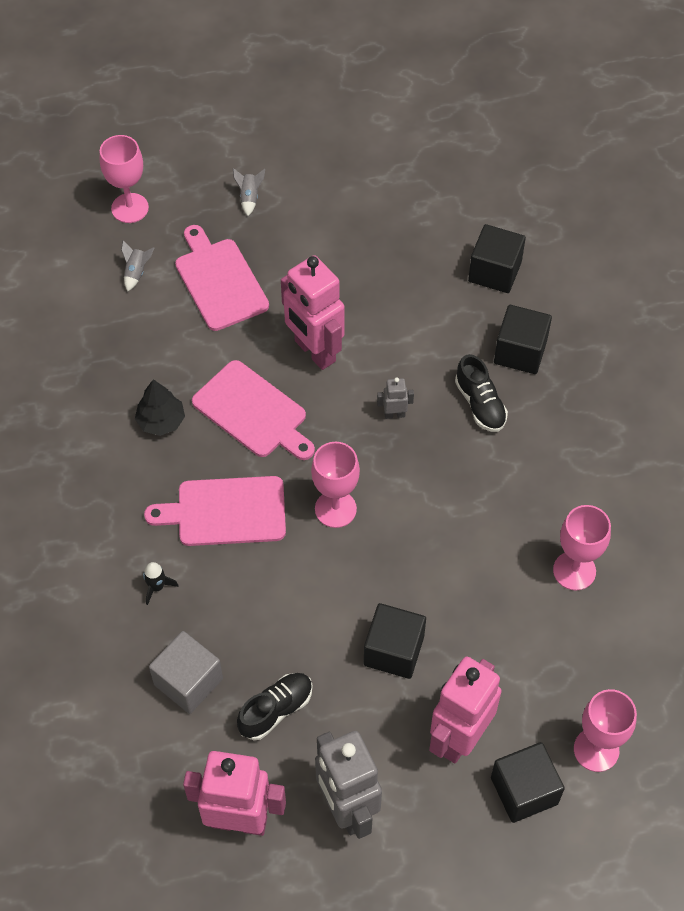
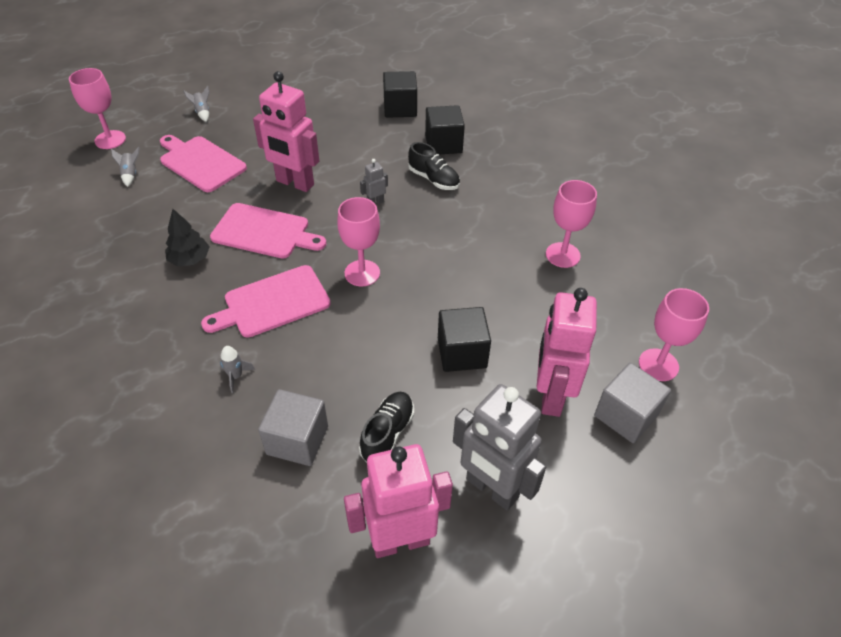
camera: 25 degrees left, 10 degrees down
(157, 587) = (236, 376): black rocket -> grey rocket
(524, 790) = (625, 415): black cube -> grey cube

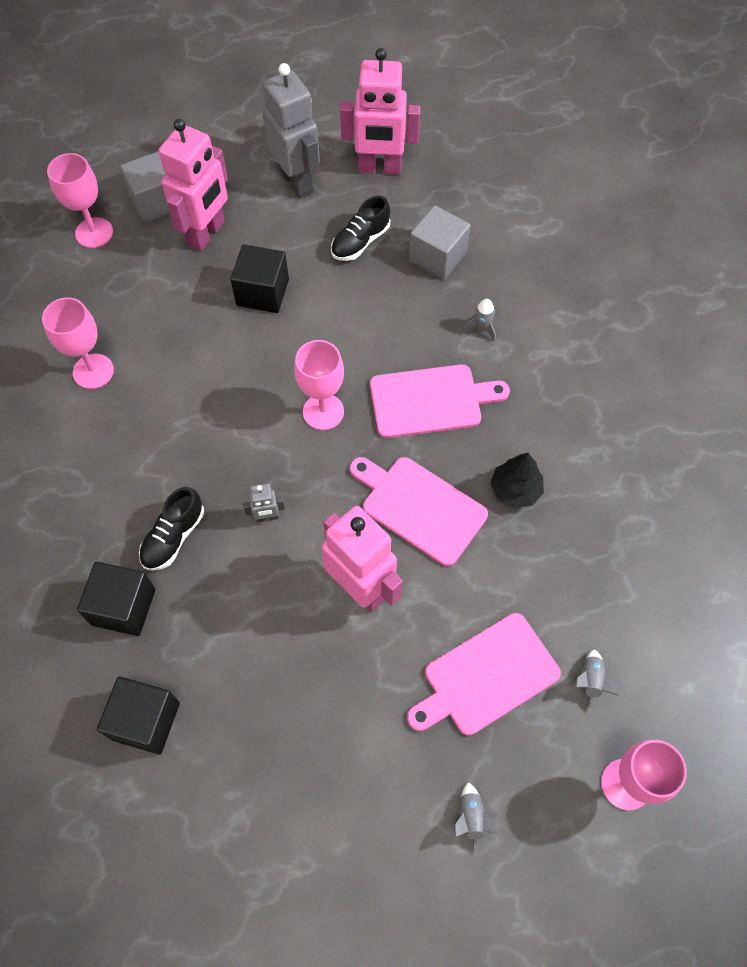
camera: 160 degrees left, 15 degrees up
(201, 162) = (486, 676): pink cutting board -> pink cutting board turned 90 degrees clockwise
(433, 179) = (174, 537): black shoe -> black shoe turned 120 degrees counterclockwise

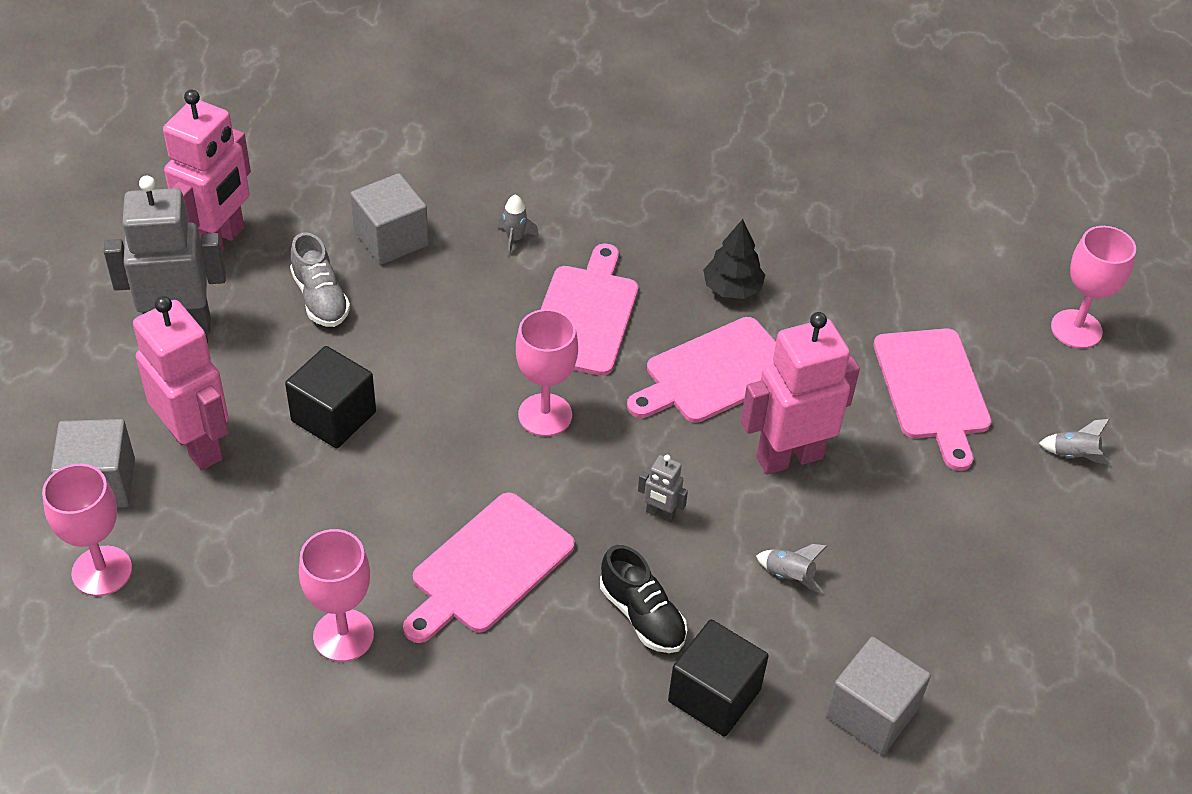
camera: 70 degrees left, 15 degrees down
(146, 721) = (871, 713): black cube -> grey cube
(177, 429) = (488, 567): none -> pink cutting board
(267, 517) = (660, 514): grey robot -> grey robot turned 105 degrees clockwise
(360, 241) = (320, 298): black shoe -> grey shoe
(590, 680) = (966, 313): grey rocket -> grey rocket (789, 576)

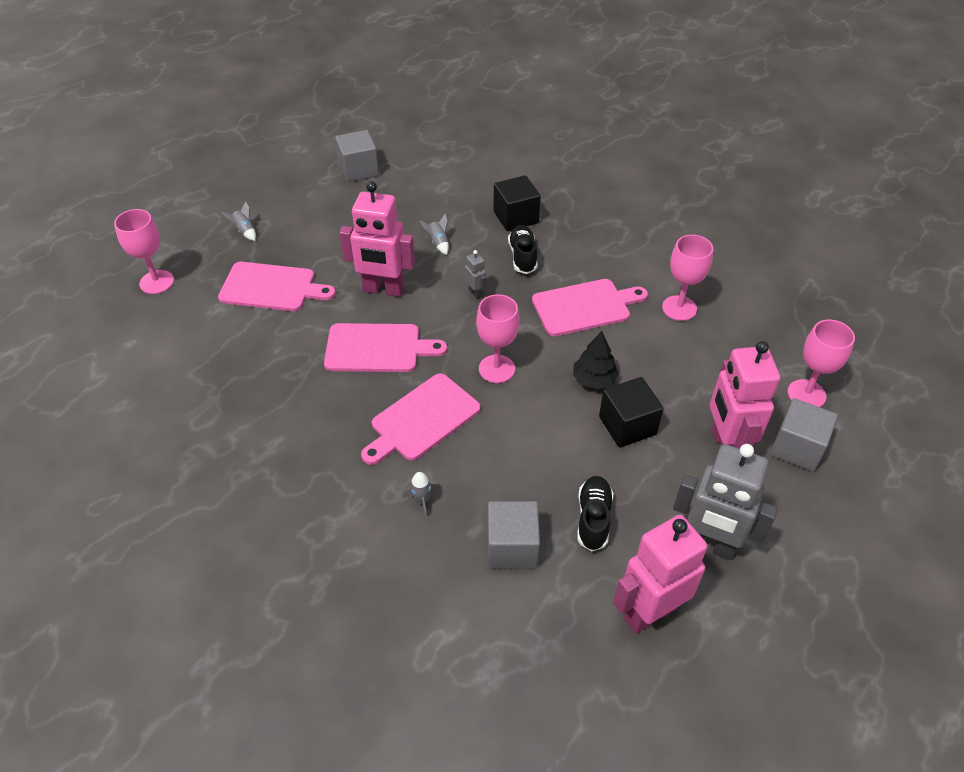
camera: 145 degrees left, 0 degrees up
(320, 298) = (593, 519): grey shoe -> black shoe
(732, 288) = (314, 394): black tree -> black tree (594, 379)
(871, 713) = (454, 186): grey cube -> grey cube (359, 170)
(932, 390) = (271, 287): pink cutting board -> pink cutting board turned 75 degrees clockwise

